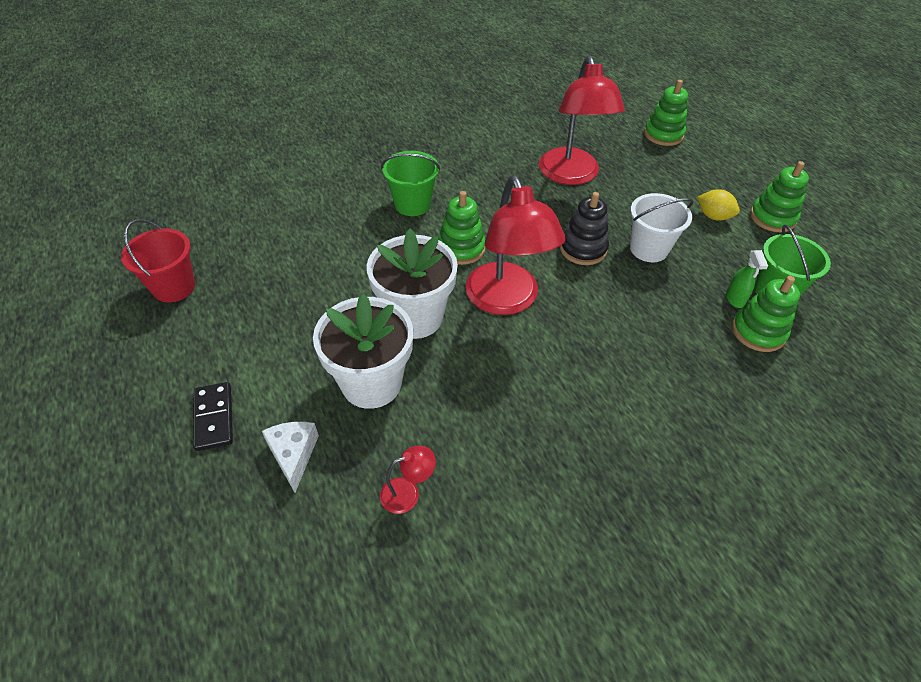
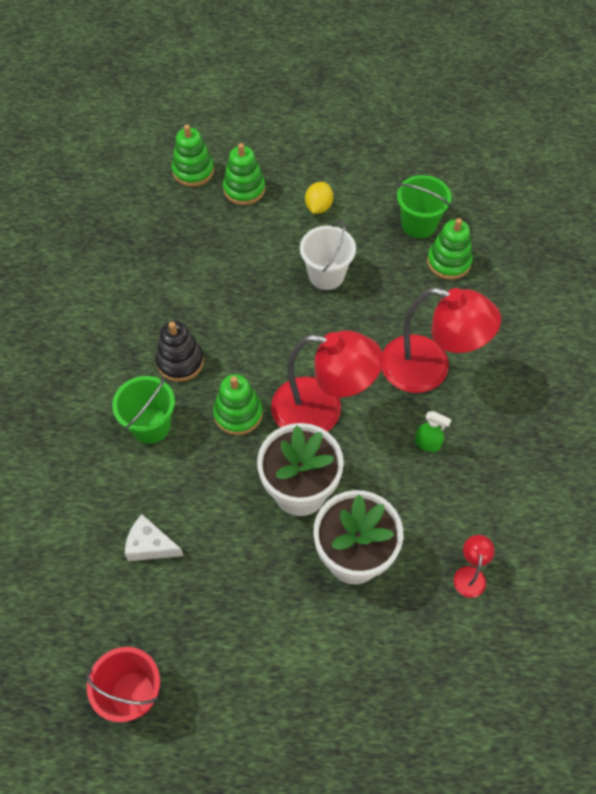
camera: 60 degrees left, 10 degrees up
(214, 417) = (324, 700): black domino -> none
(293, 455) = (395, 647): white cheese -> white cheese (150, 545)
(571, 175) = (199, 275): red lamp -> red lamp (429, 369)
(583, 249) = (297, 321): black stacking toy -> black stacking toy (180, 361)
(713, 216) = (318, 207): yellow lemon -> yellow lemon turned 45 degrees counterclockwise
(735, 299) = (411, 254): green spray bottle -> green spray bottle (427, 444)
(772, 218) = (345, 170): green stacking toy -> green stacking toy (244, 189)

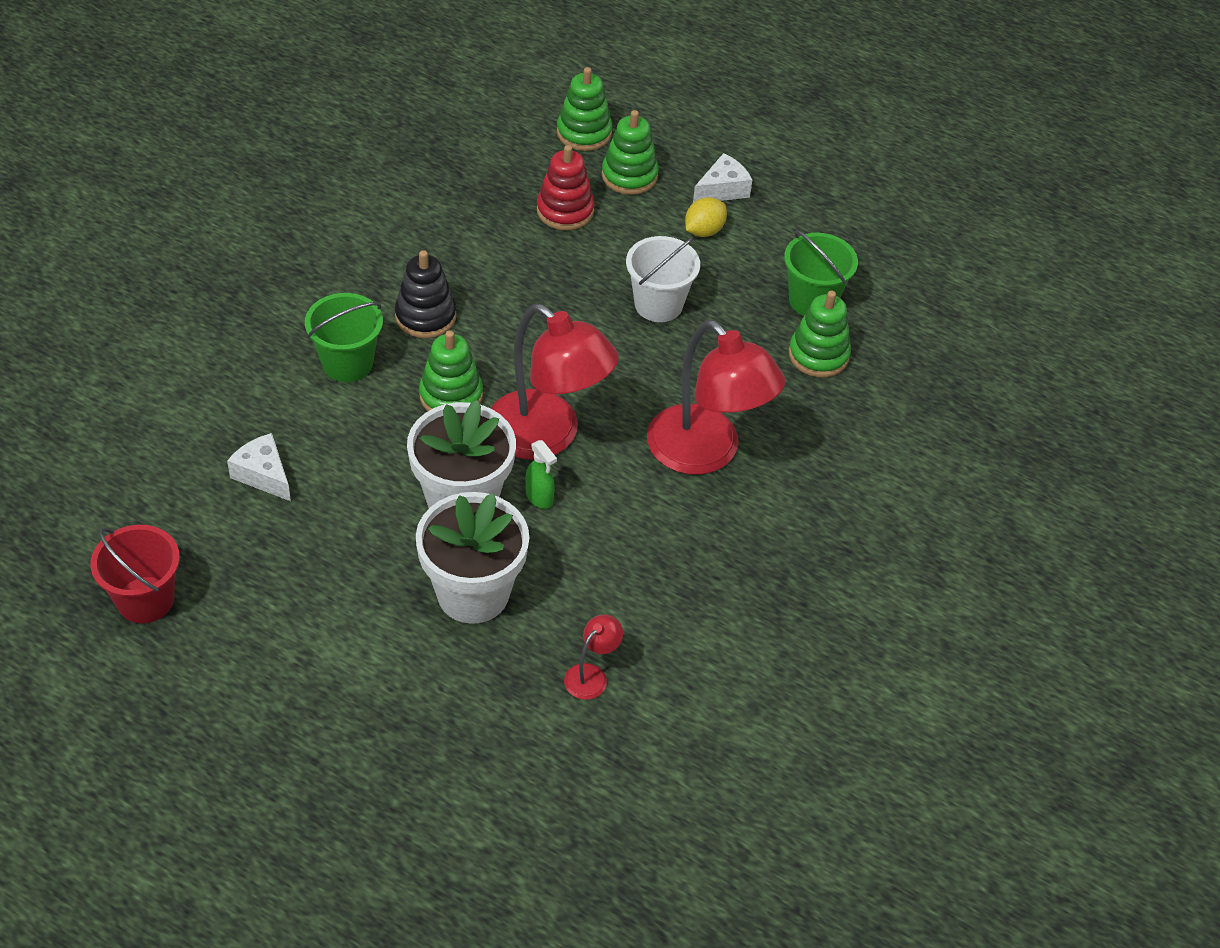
camera: 25 degrees right, 10 degrees down
(220, 235) = (565, 211): none -> red stacking toy
(310, 171) = (722, 189): none -> white cheese
(427, 444) = (644, 526): green spray bottle -> green spray bottle (539, 497)

